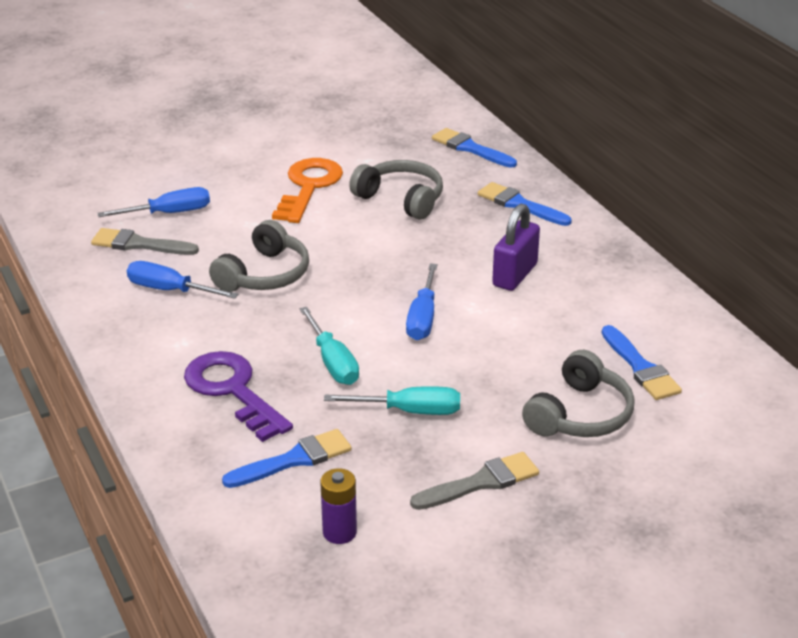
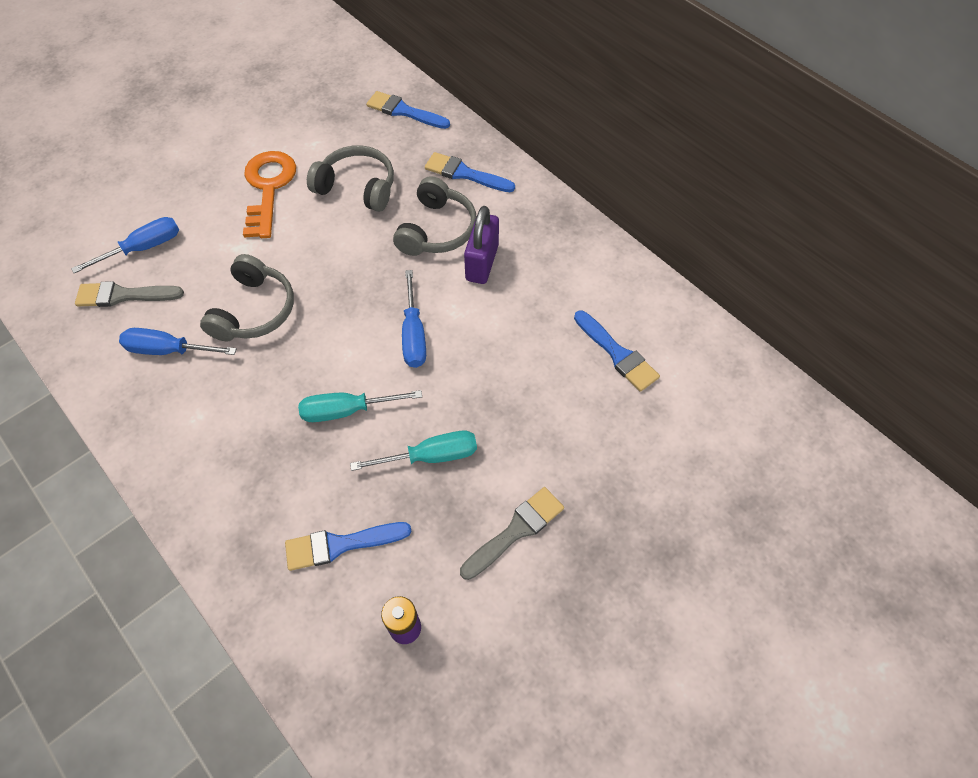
camera: 15 degrees left, 25 degrees up
(232, 391) = (261, 469): purple key -> none
(294, 460) = (340, 545): blue brush -> blue brush turned 150 degrees counterclockwise
(333, 363) = (346, 410): turquoise screwdriver -> turquoise screwdriver turned 120 degrees clockwise
(580, 415) = (580, 424): grey headphones -> grey headphones (437, 230)

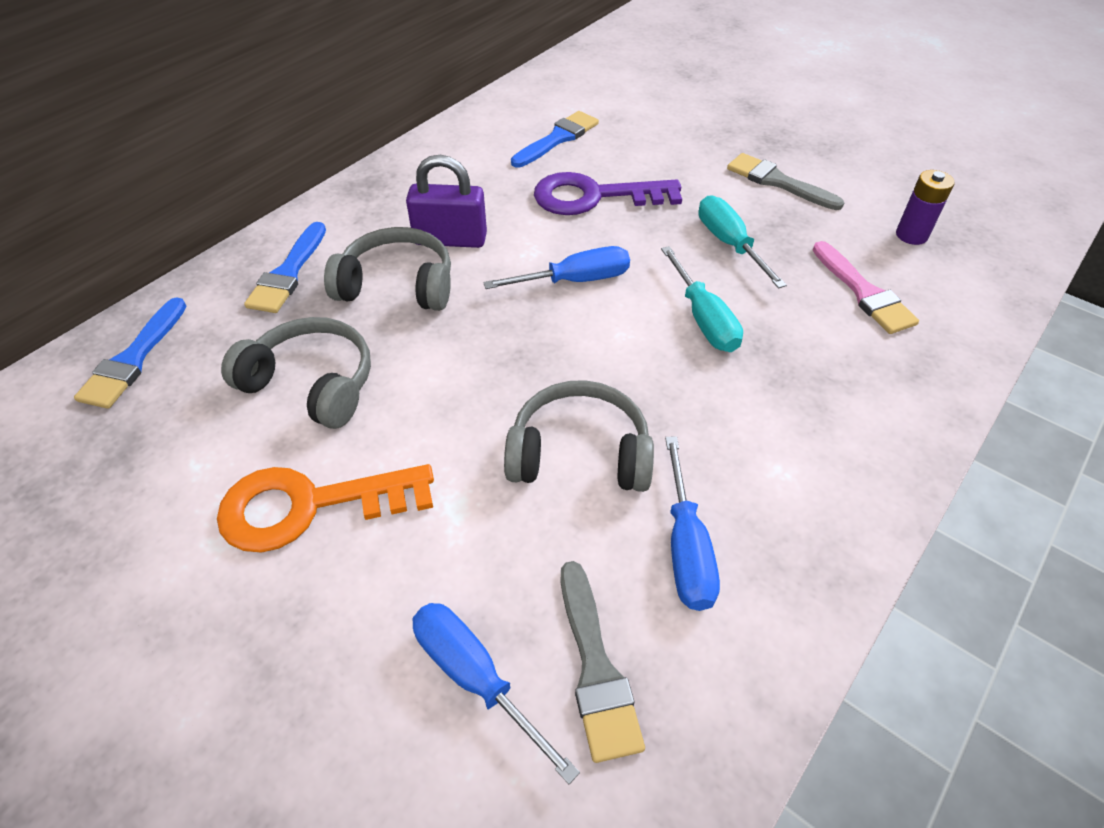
camera: 100 degrees left, 10 degrees down
(340, 545) = (864, 292): blue brush -> pink brush
(357, 187) = (312, 384): grey headphones -> grey headphones turned 105 degrees clockwise
(519, 367) = (594, 197): none -> purple key

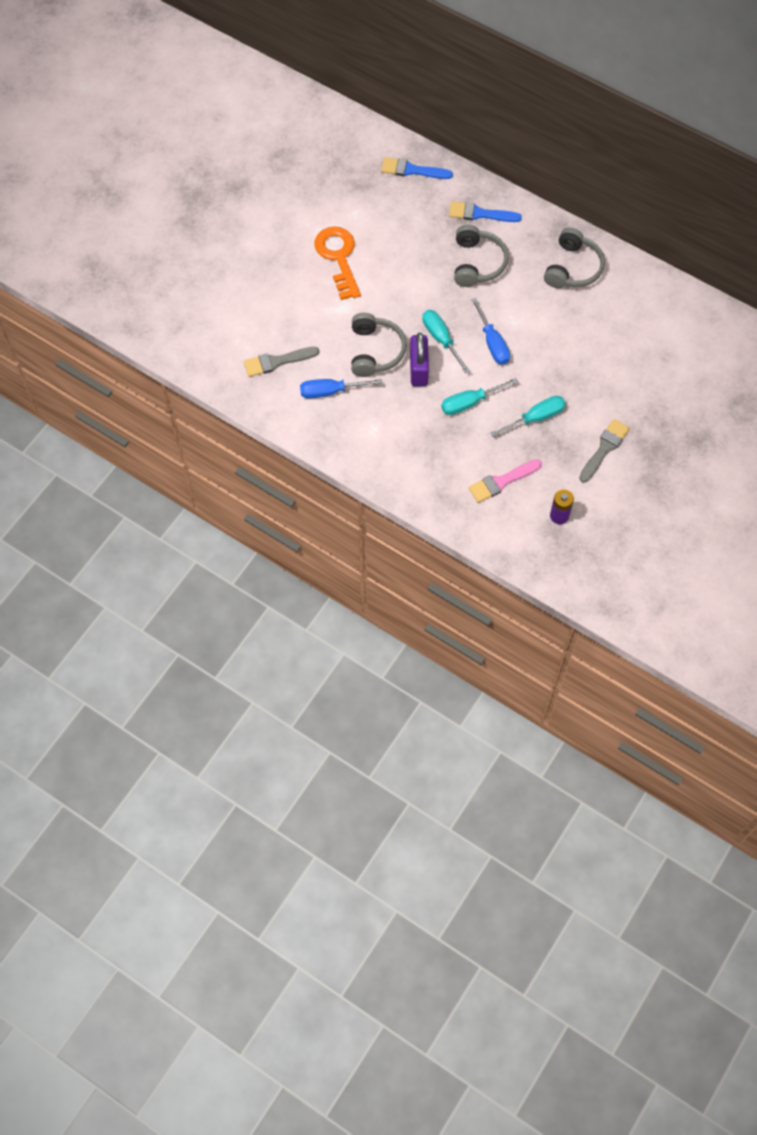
camera: 85 degrees right, 15 degrees up
(312, 384) = (405, 242): grey headphones -> grey headphones (573, 268)
(450, 239) = (519, 281): purple padlock -> purple padlock (418, 369)
(474, 676) = (271, 324): blue screwdriver -> none
(557, 139) = (632, 325): blue brush -> none
(559, 347) = (441, 339): none -> turquoise screwdriver
(594, 197) = (571, 348): purple key -> none

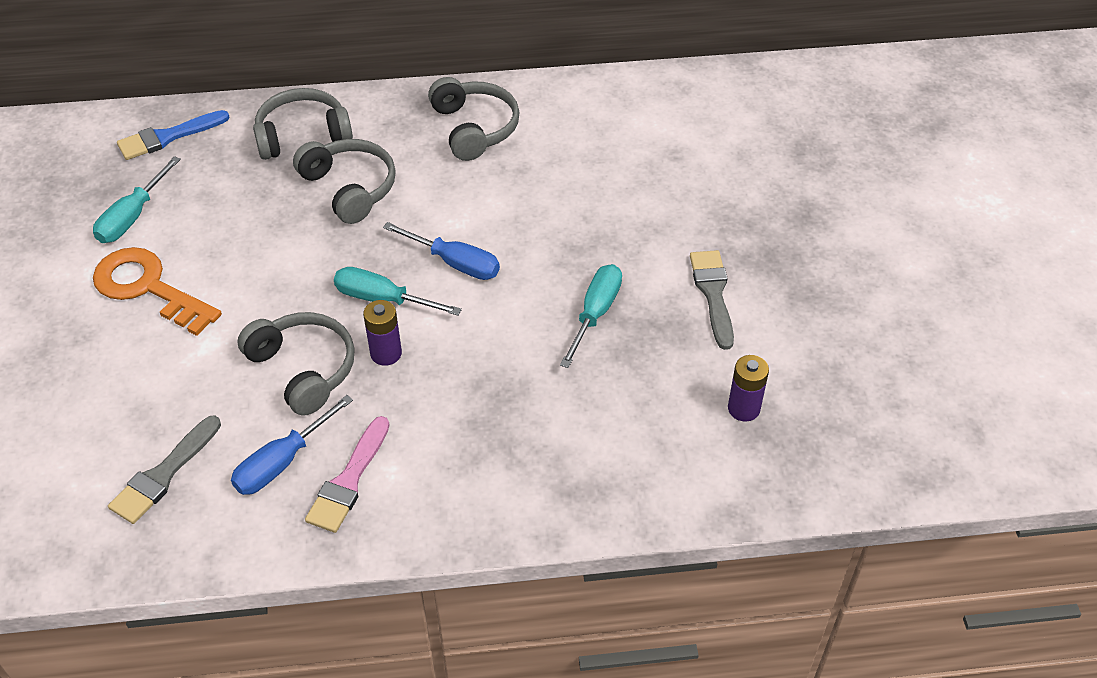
camera: 40 degrees left, 15 degrees down
(418, 369) = (386, 353): purple padlock -> purple battery
(469, 403) = (493, 350): turquoise screwdriver -> turquoise screwdriver (132, 217)
(480, 214) = (303, 135): blue brush -> grey headphones
(502, 482) = (630, 418): pink brush -> pink brush (349, 480)

